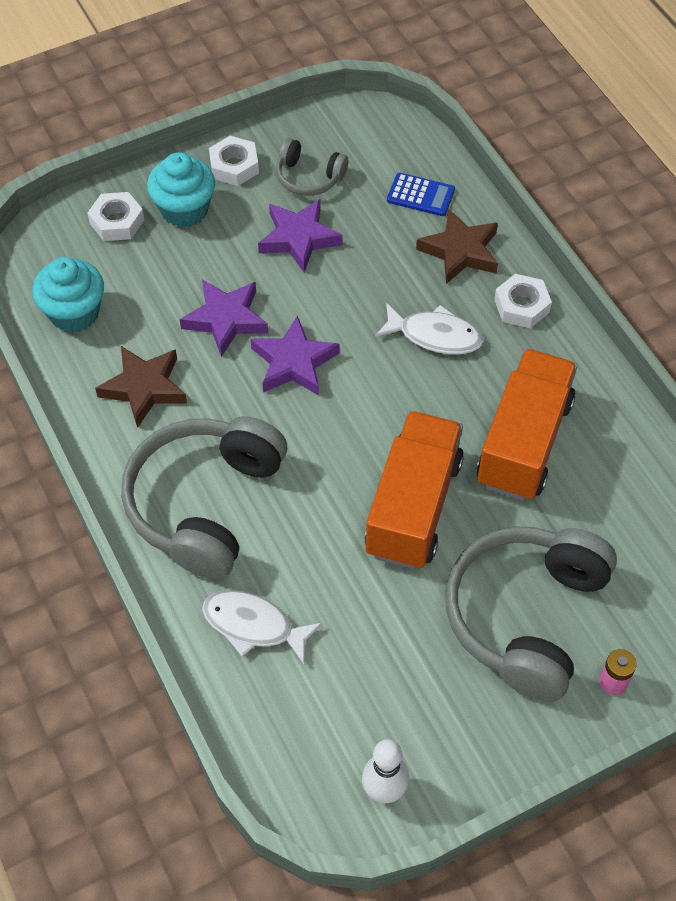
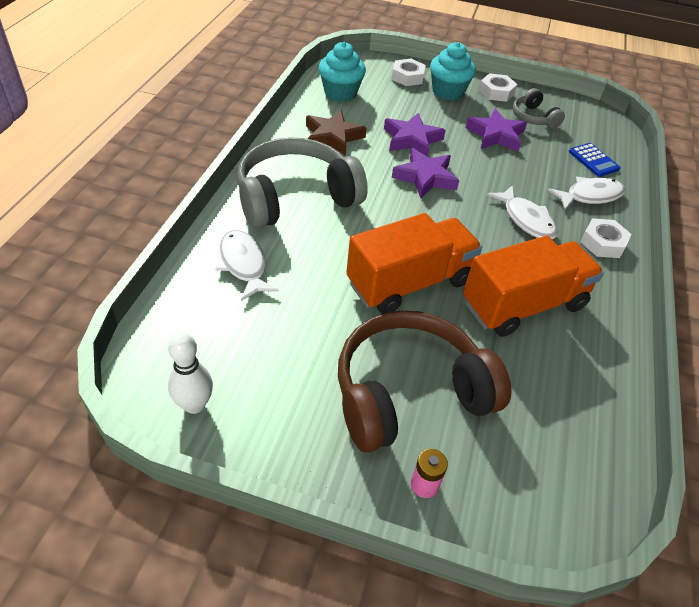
camera: 40 degrees right, 10 degrees down
(460, 251) = (590, 196): brown star -> white fish
(526, 616) = (409, 393): grey headphones -> brown headphones

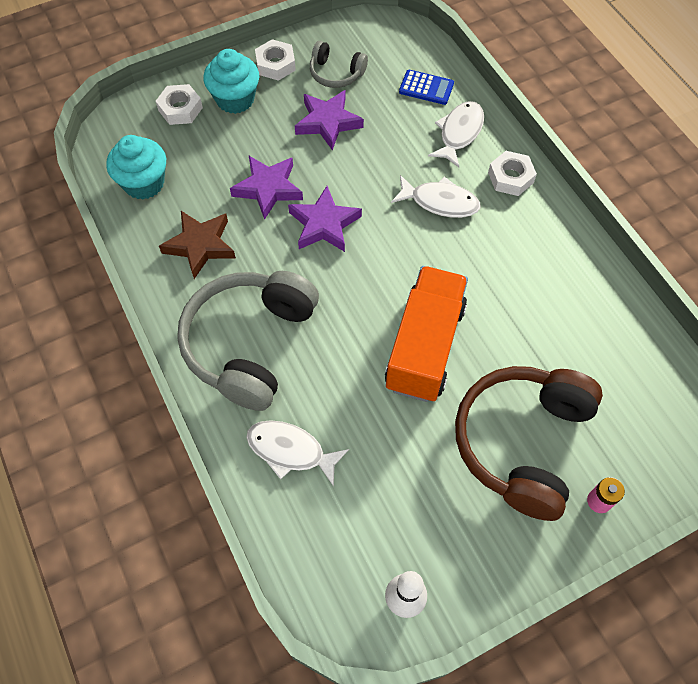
camera: 40 degrees left, 15 degrees up
(523, 305) = (516, 291): orange truck -> none

